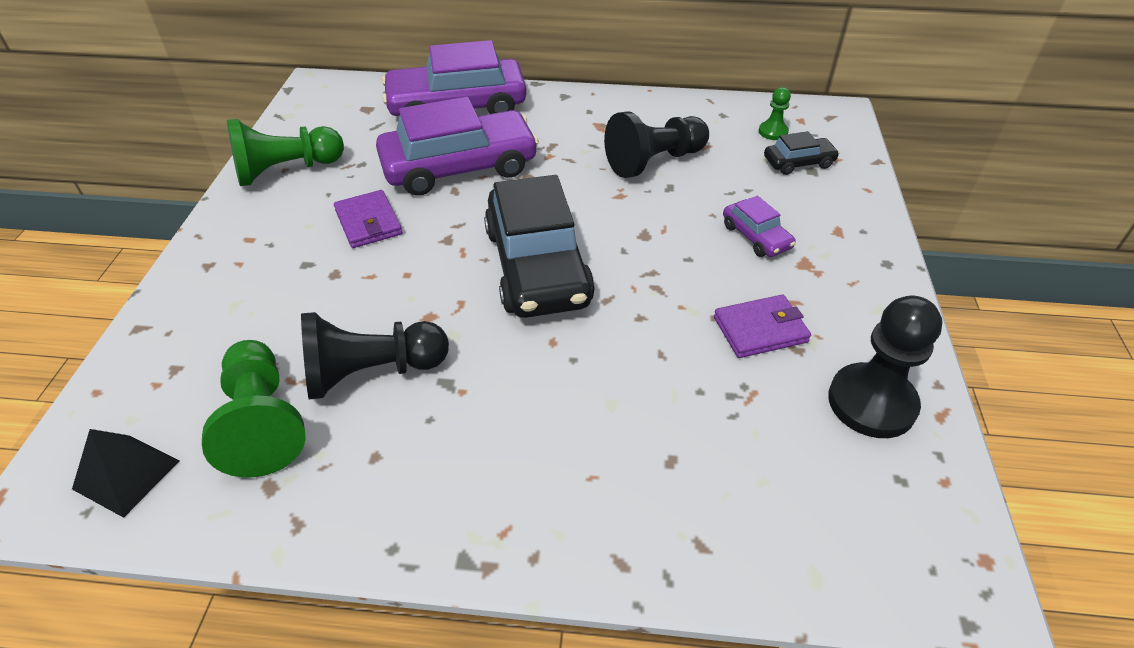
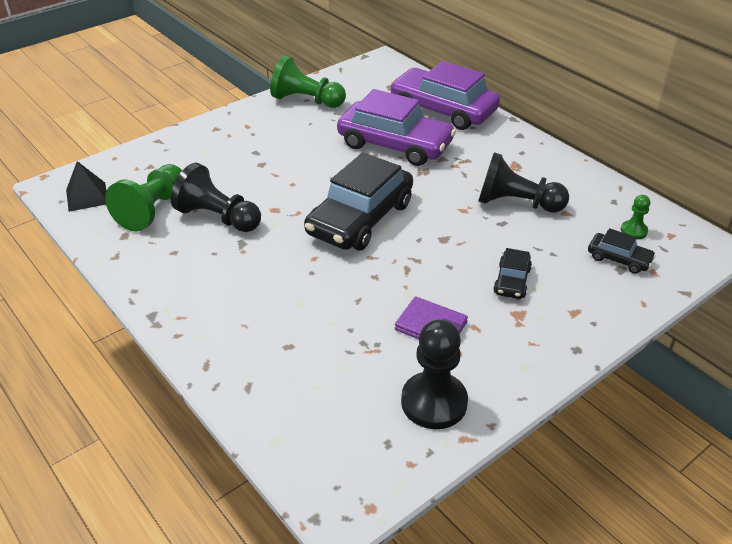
camera: 45 degrees right, 5 degrees down
(368, 222) = (309, 148): purple wallet -> none
(756, 236) = (512, 281): purple car -> black car

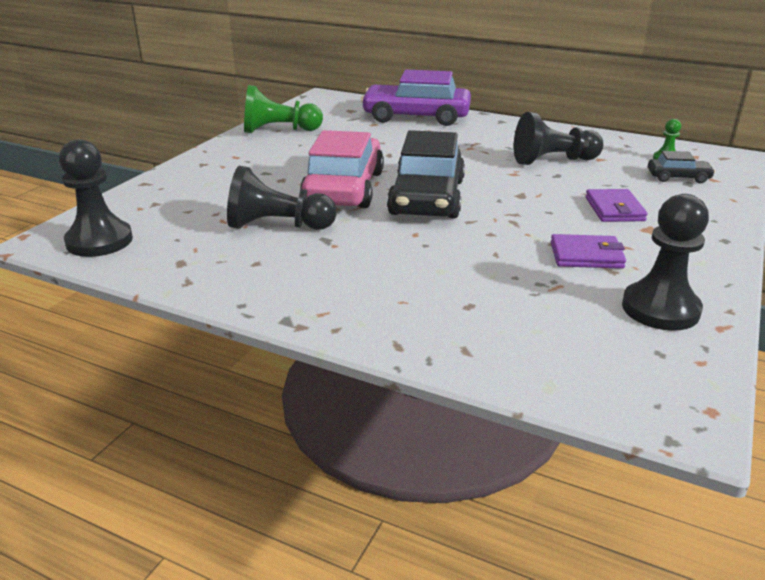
camera: 25 degrees left, 10 degrees down
(87, 196) = (99, 241): black pyramid -> black pawn
(152, 209) = (194, 235): green pawn -> none
(302, 188) = (344, 188): none -> pink car
(395, 144) = (399, 144): purple car -> none
(512, 281) = (614, 209): black car -> purple wallet

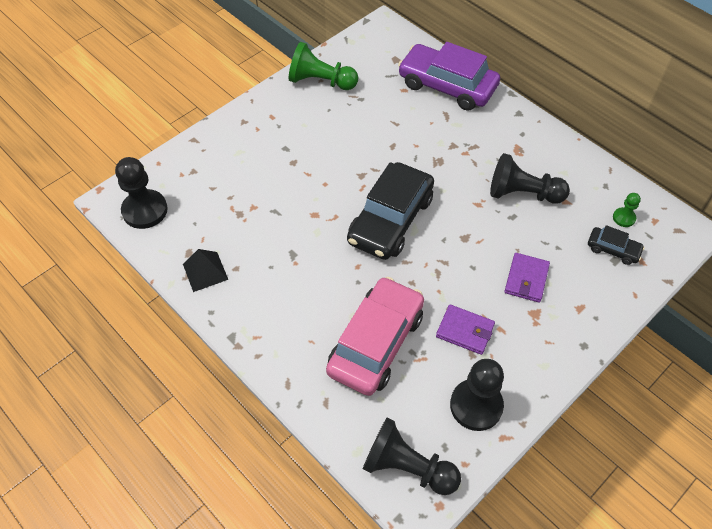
camera: 20 degrees right, 25 degrees up
(213, 273) = (205, 271): none -> black pyramid
(278, 226) = (266, 227): black pawn -> black pawn (407, 467)
(344, 188) = (334, 188): pink car -> pink car (376, 343)

